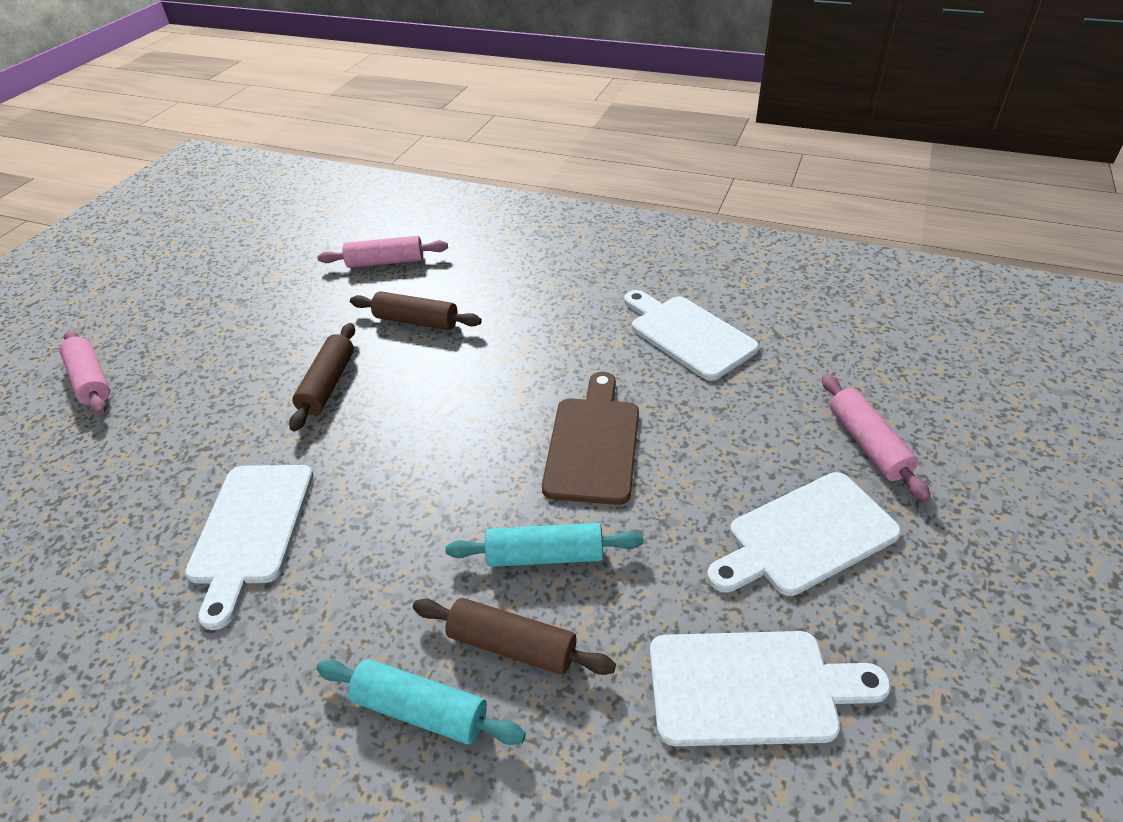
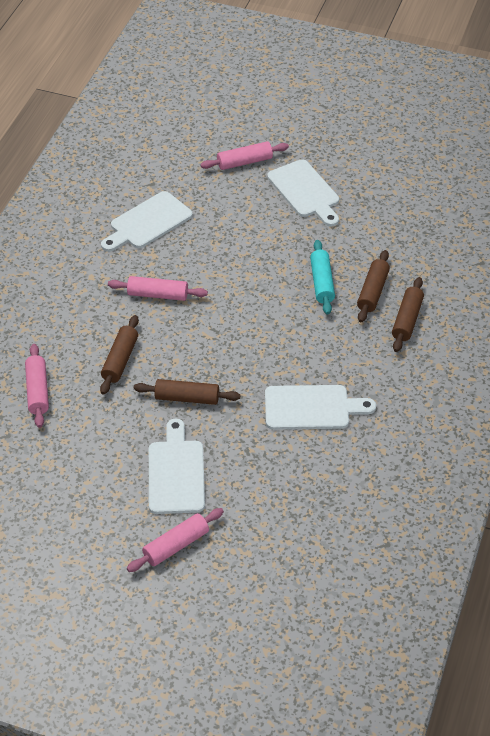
camera: 95 degrees left, 5 degrees up
(421, 710) = (407, 320): turquoise rolling pin -> brown rolling pin
(534, 350) = (158, 294): none -> pink rolling pin
(593, 444) = (244, 266): brown cutting board -> none
(751, 687) = (384, 217): white cutting board -> white cutting board (176, 473)

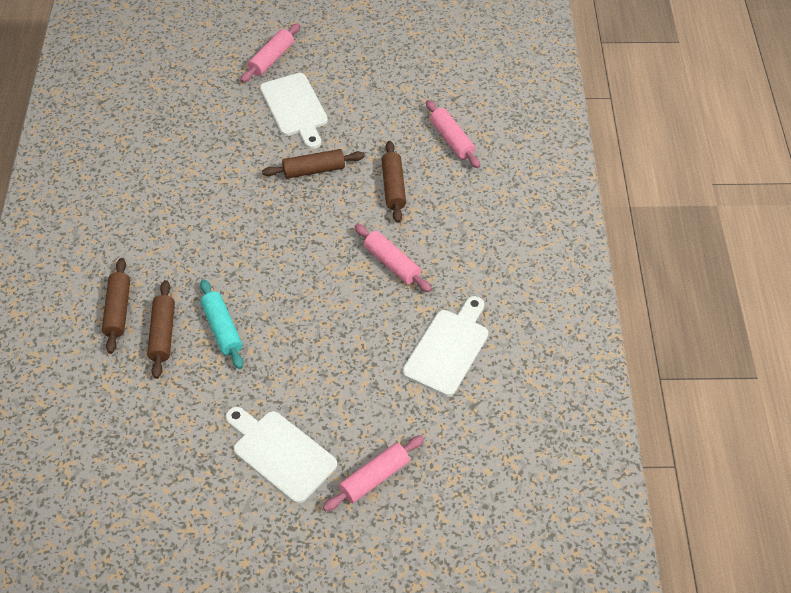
camera: 160 degrees right, 5 degrees up
(158, 294) = (392, 263): pink rolling pin -> pink rolling pin turned 60 degrees clockwise
(312, 408) = (194, 193): white cutting board -> none

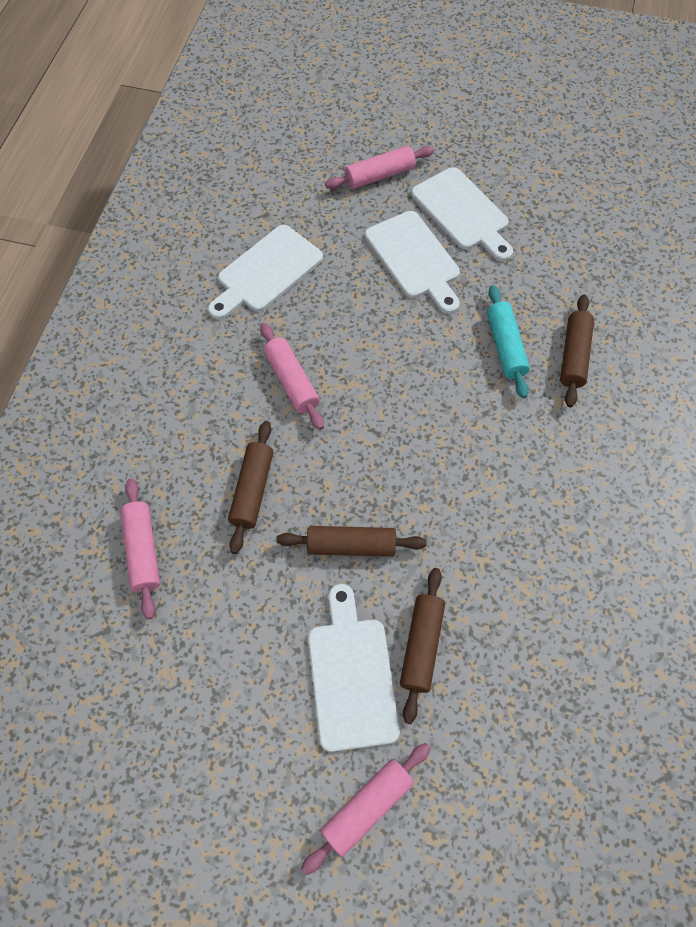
camera: 165 degrees left, 10 degrees up
(118, 310) = (626, 396): brown rolling pin -> brown rolling pin (421, 646)
(317, 392) = (414, 259): none -> white cutting board

